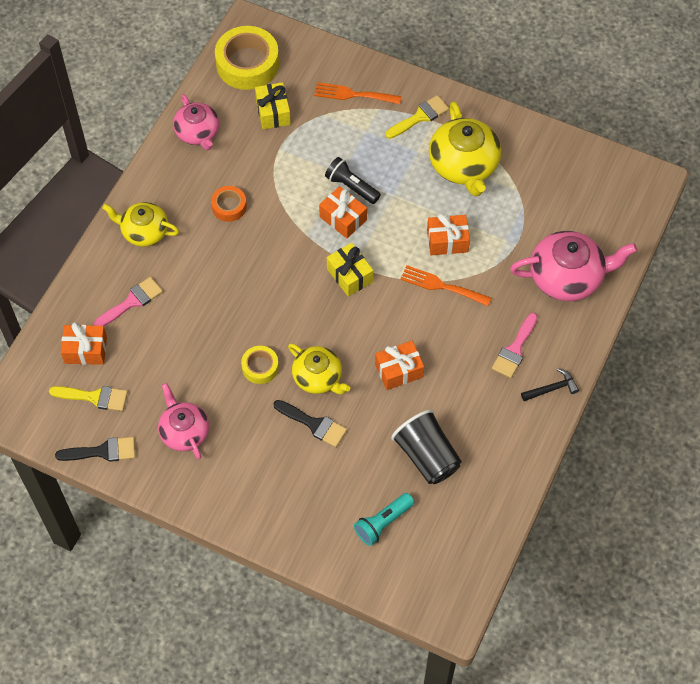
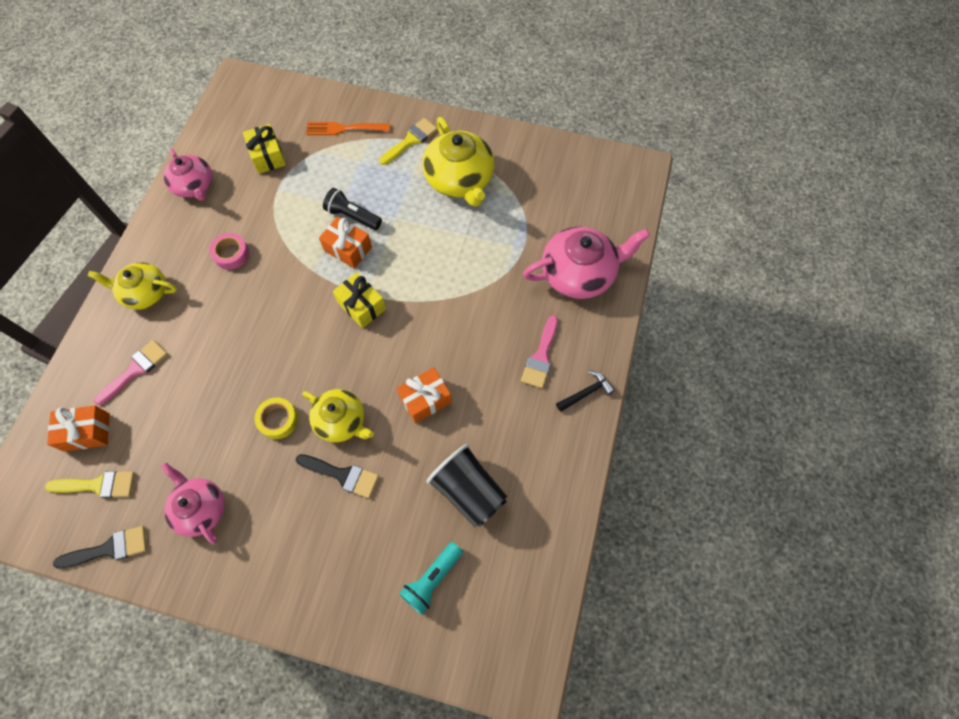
camera: 10 degrees left, 5 degrees up
(229, 206) = (231, 254): orange tape -> pink tape
(247, 64) = (238, 114): yellow tape -> none
(441, 286) = (456, 302): orange fork -> none
(447, 241) = (455, 256): orange gift -> none

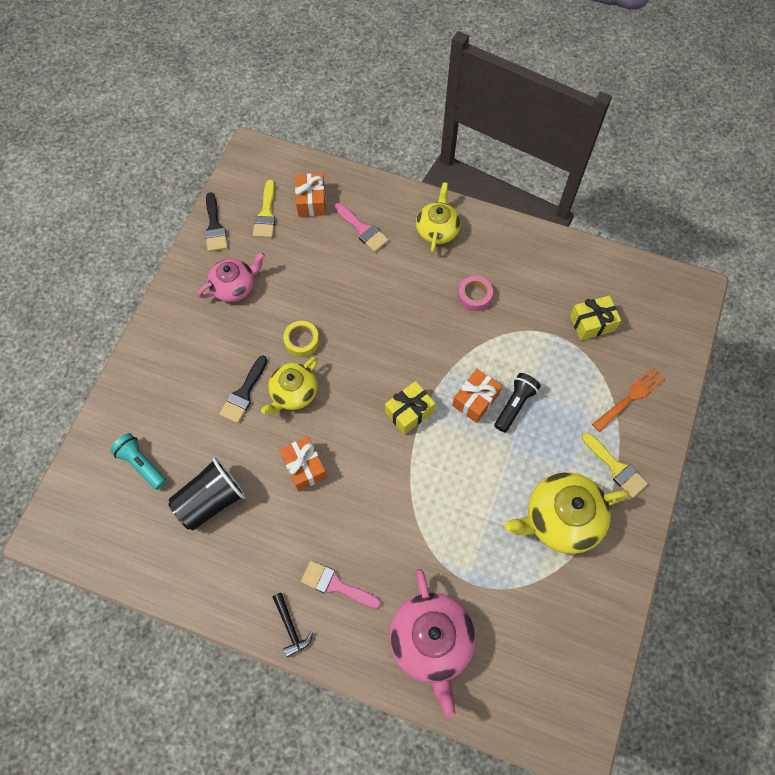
camera: 95 degrees right, 0 degrees up
(194, 186) = (554, 260): pink teapot -> none
(344, 129) = (631, 397): orange fork -> orange fork turned 45 degrees clockwise

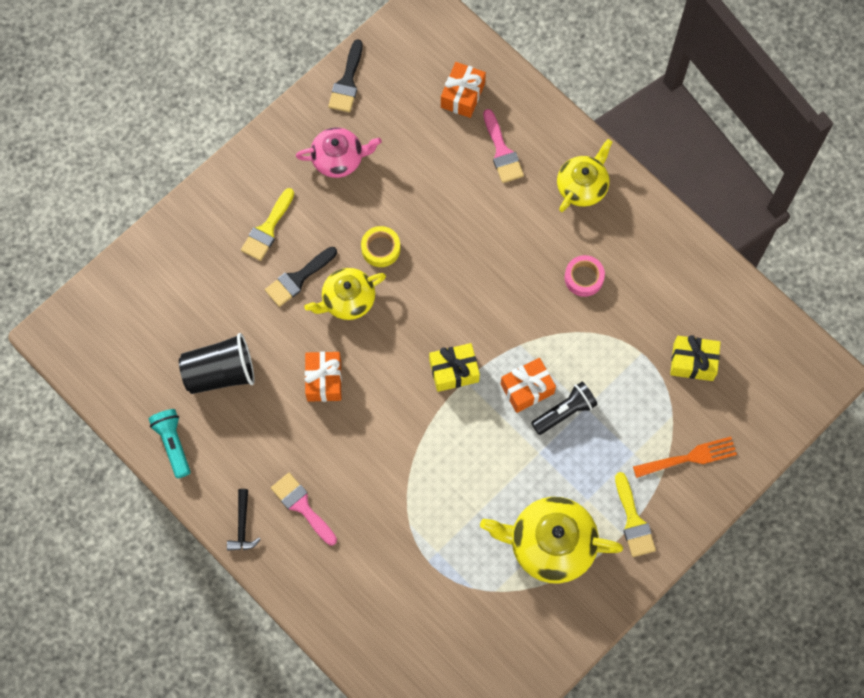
camera: 25 degrees right, 5 degrees up
(141, 464) = (169, 306): turquoise flashlight -> turquoise flashlight (173, 444)
(266, 214) = (407, 90): yellow brush -> yellow brush (267, 229)
(431, 642) = (366, 599): pink teapot -> none

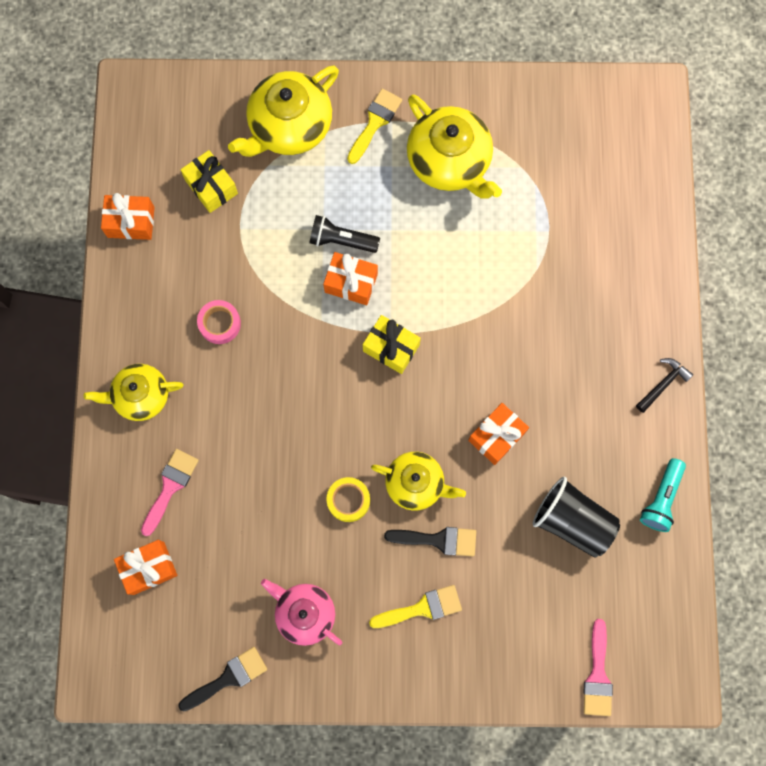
camera: 135 degrees left, 5 degrees up
(302, 506) = (604, 356): pink brush -> pink brush (598, 675)
(689, 457) = (289, 126): orange fork -> yellow teapot
(717, 286) = (131, 222): none -> orange gift

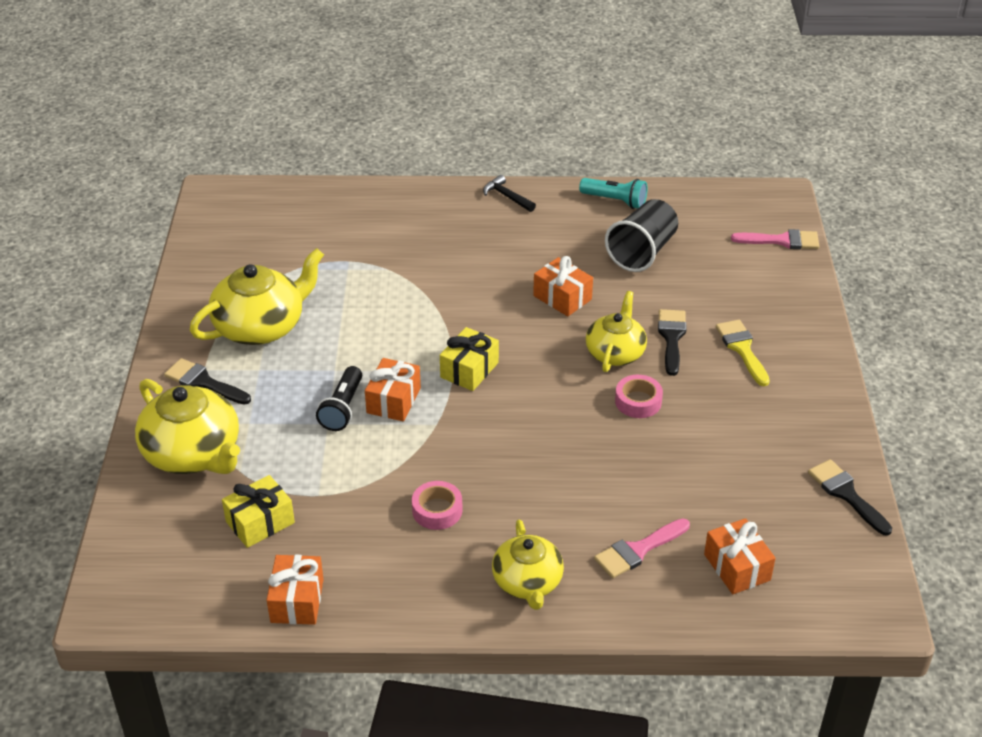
camera: 90 degrees left, 35 degrees down
(170, 487) = (638, 550): pink brush -> pink brush turned 60 degrees counterclockwise
(304, 613) = (763, 434): pink teapot -> none
(348, 500) = (638, 401): yellow tape -> pink tape
(375, 122) = (203, 382): yellow brush -> black brush

